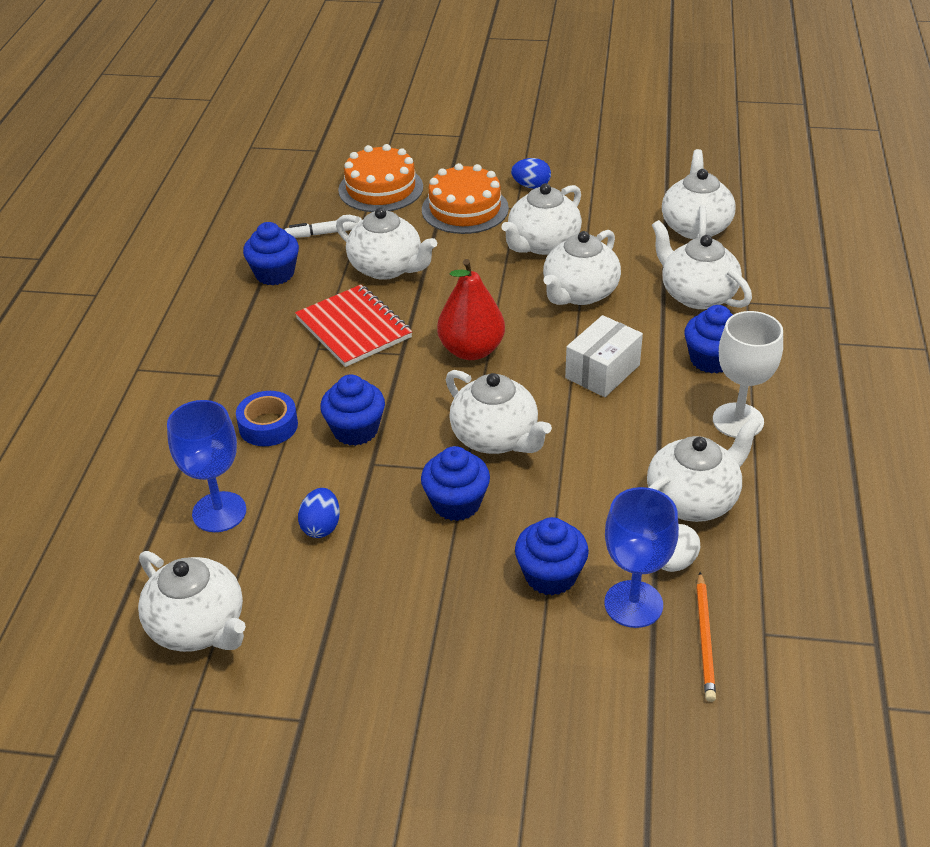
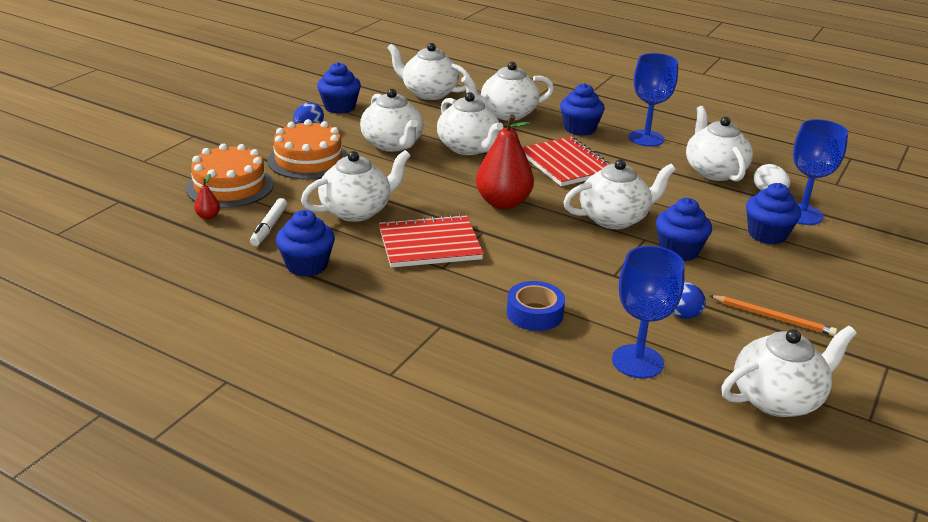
camera: 70 degrees left, 10 degrees down
(321, 198) = (208, 216): none -> red pear
(355, 430) = (568, 273): blue cupcake -> blue cupcake (339, 107)
(602, 371) = (566, 164): white box -> red notebook
(705, 638) = (836, 201): orange pencil -> orange pencil (773, 317)
(738, 421) = (646, 138): white goblet -> blue goblet

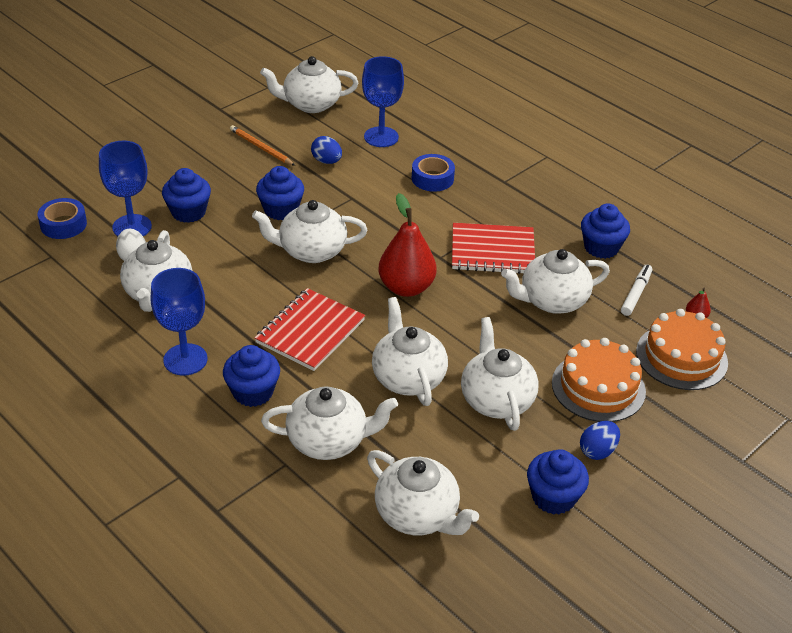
camera: 165 degrees left, 10 degrees up
(566, 164) = (310, 331): red notebook -> red notebook turned 45 degrees clockwise
(864, 207) = (63, 224): none -> blue tape

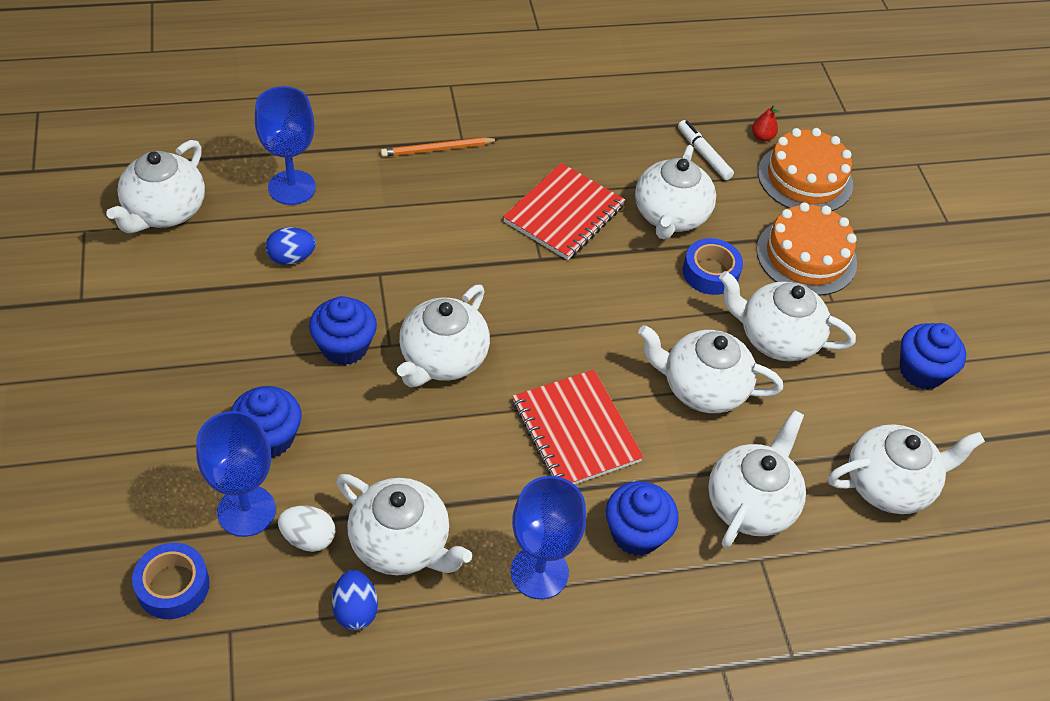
camera: 60 degrees left, 10 degrees up
(261, 148) = (206, 302): orange pencil -> orange pencil (437, 149)
(406, 287) = (567, 312): red pear -> none
(432, 178) = (406, 189): blue tape -> blue tape (710, 272)
(597, 451) = (884, 306): blue egg -> blue egg (355, 610)
(601, 247) = (621, 136): blue cupcake -> none

